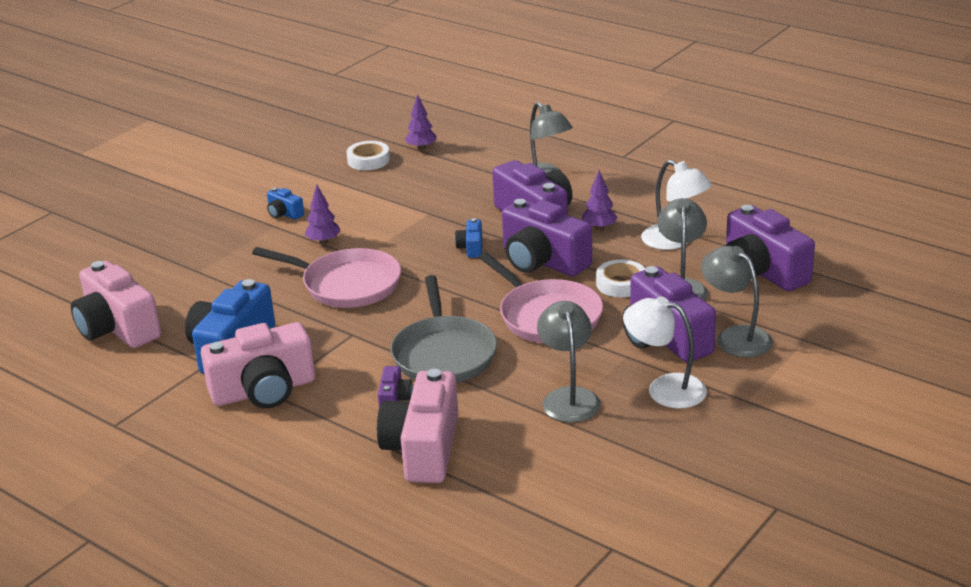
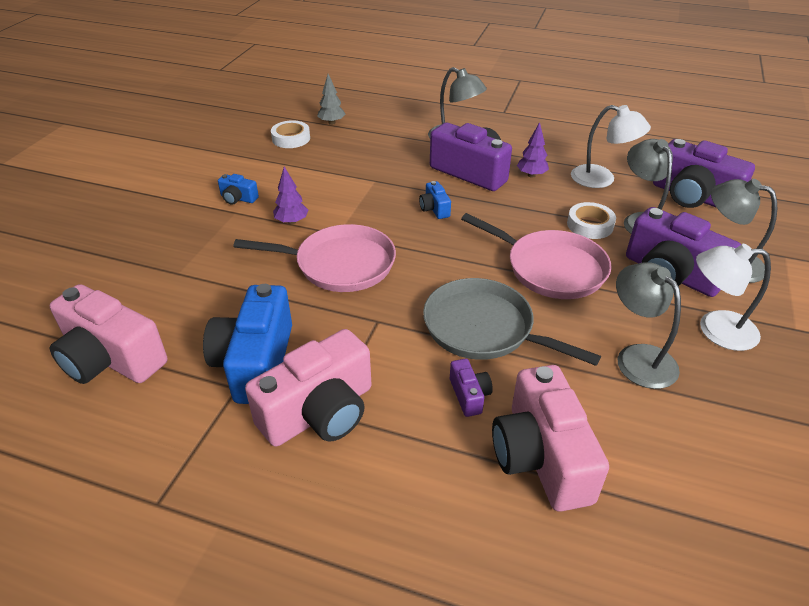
camera: 20 degrees left, 10 degrees up
(421, 148) = (331, 123): purple tree -> grey tree
(443, 354) = (483, 328): grey pan -> grey pan turned 150 degrees clockwise
(542, 261) = (506, 213): purple camera -> none

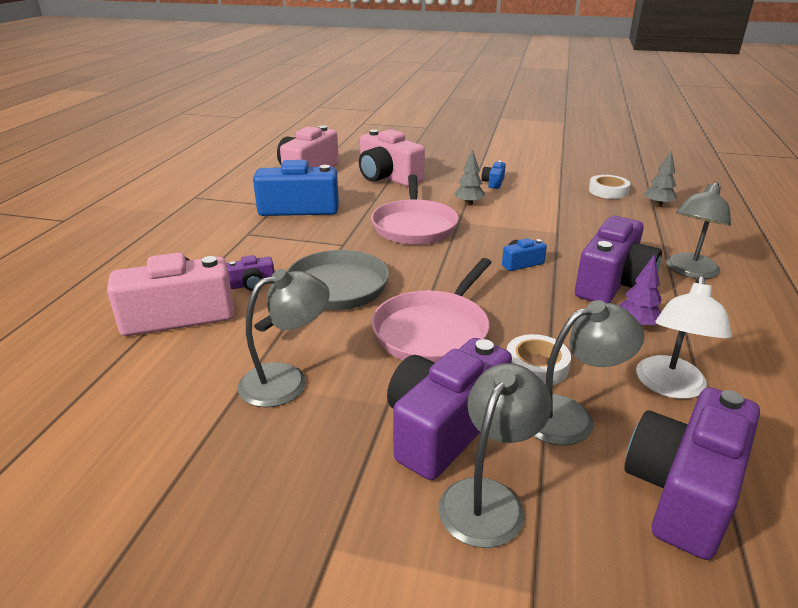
camera: 85 degrees right, 10 degrees down
(292, 222) = (469, 204): purple tree -> grey tree
(319, 412) = (249, 231): pink camera -> pink camera (387, 177)
(715, 329) = (330, 453): white lamp -> none

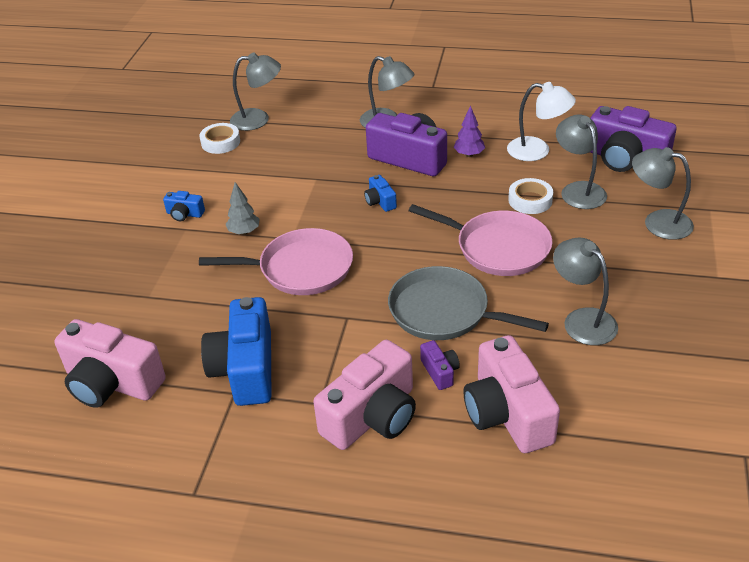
camera: 90 degrees left, 10 degrees up
(387, 177) = (151, 300): pink camera -> pink camera (372, 416)
(443, 427) = (607, 240): purple camera -> none
(658, 205) = (258, 119): grey tree -> grey lamp

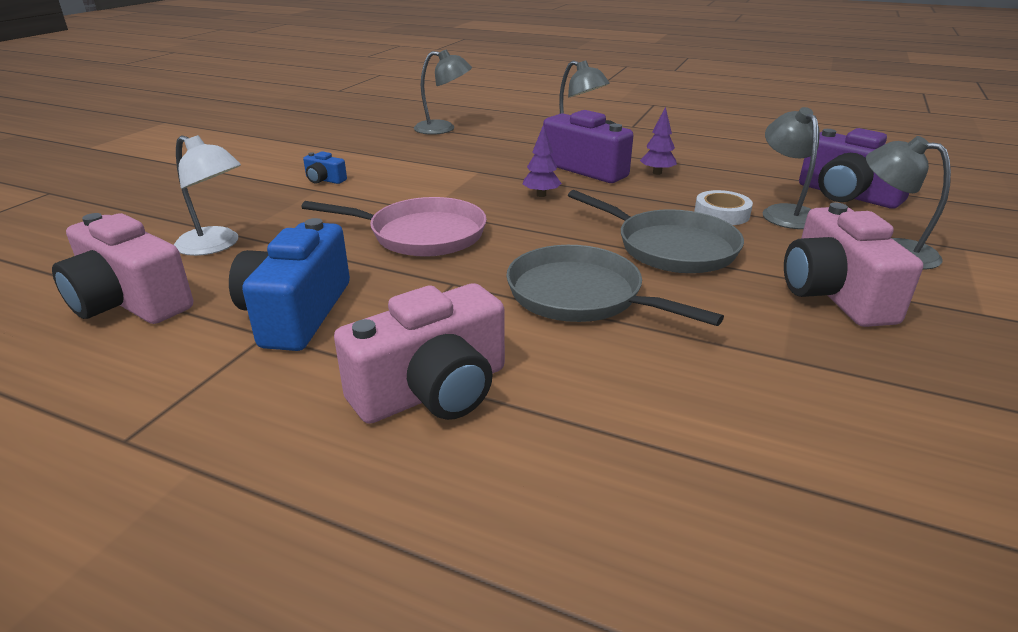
camera: 10 degrees right, 10 degrees down
(220, 142) = (396, 138): white tape -> none
(244, 232) = (377, 199): grey tree -> none
(380, 201) = (541, 195): blue camera -> purple tree
(440, 372) = (551, 356): purple camera -> none
(498, 248) = (671, 248): pink pan -> grey pan
(507, 414) = (636, 422): pink camera -> pink camera (834, 294)
(537, 151) = (739, 178): white lamp -> white lamp (216, 245)
(582, 320) = (774, 331): grey lamp -> none

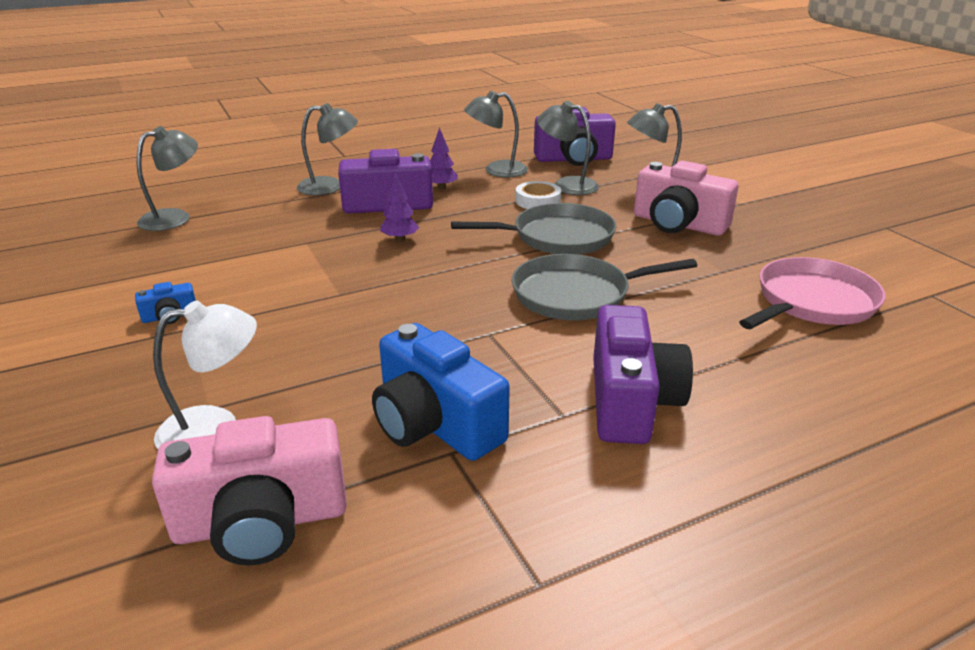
camera: 50 degrees left, 0 degrees up
(422, 235) = (383, 314): pink pan -> pink pan (812, 302)
(433, 390) = (630, 401): pink camera -> purple camera
(739, 177) = (496, 170): none -> grey lamp

